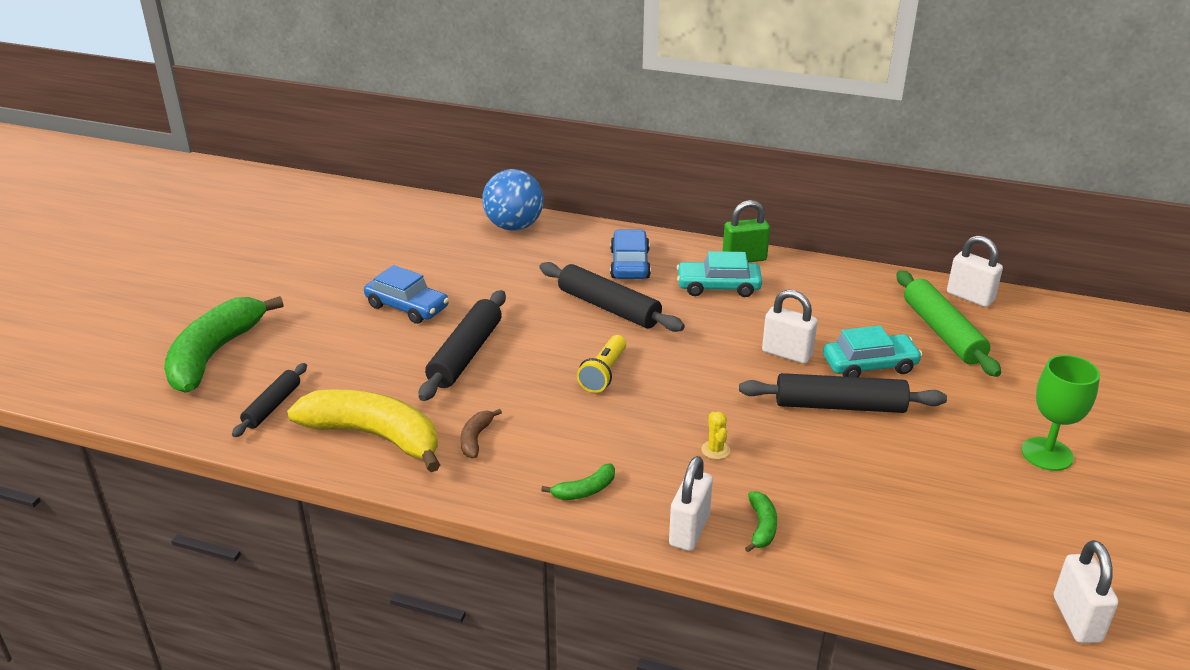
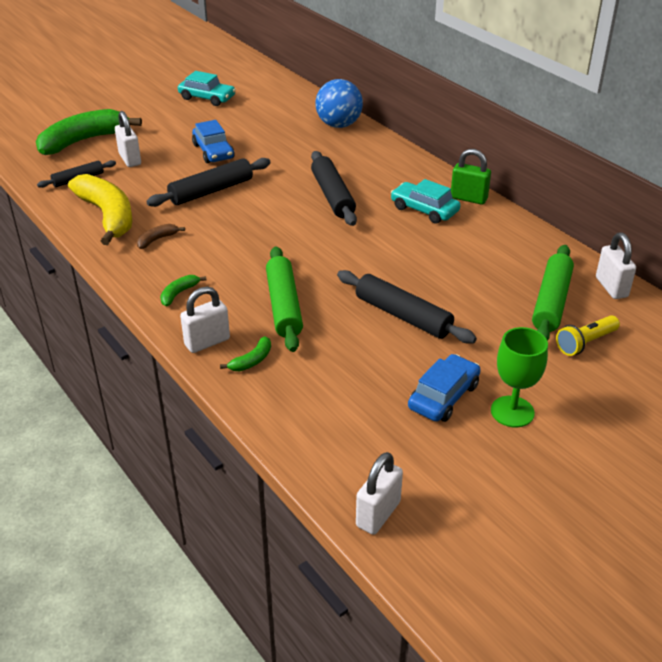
camera: 35 degrees right, 5 degrees up
(585, 490) = (179, 293): green banana -> green banana turned 120 degrees clockwise
(603, 373) = (276, 234): yellow flashlight -> yellow flashlight (585, 343)
(630, 264) = (383, 174): blue car -> blue car (443, 396)
(715, 450) = (284, 306): yellow cactus -> green rolling pin
(787, 354) = (412, 269): white padlock -> white padlock (130, 159)
(869, 365) = (462, 300): turquoise car -> turquoise car (207, 98)

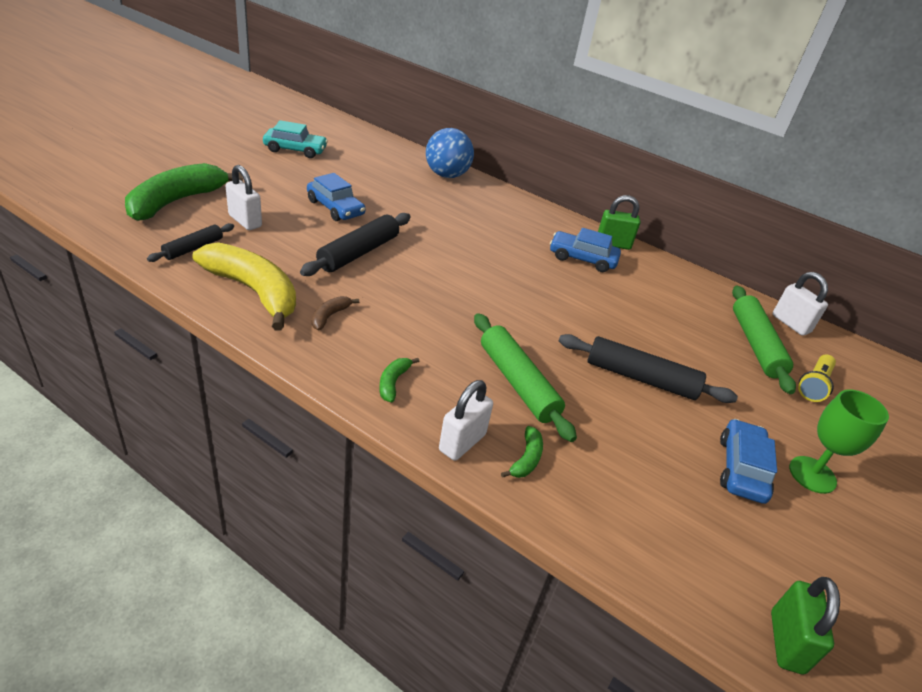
camera: 25 degrees left, 0 degrees up
(332, 196) = (487, 250): black rolling pin -> none
(378, 514) = (786, 642): white padlock -> green padlock
(424, 210) = (582, 258): turquoise car -> blue car

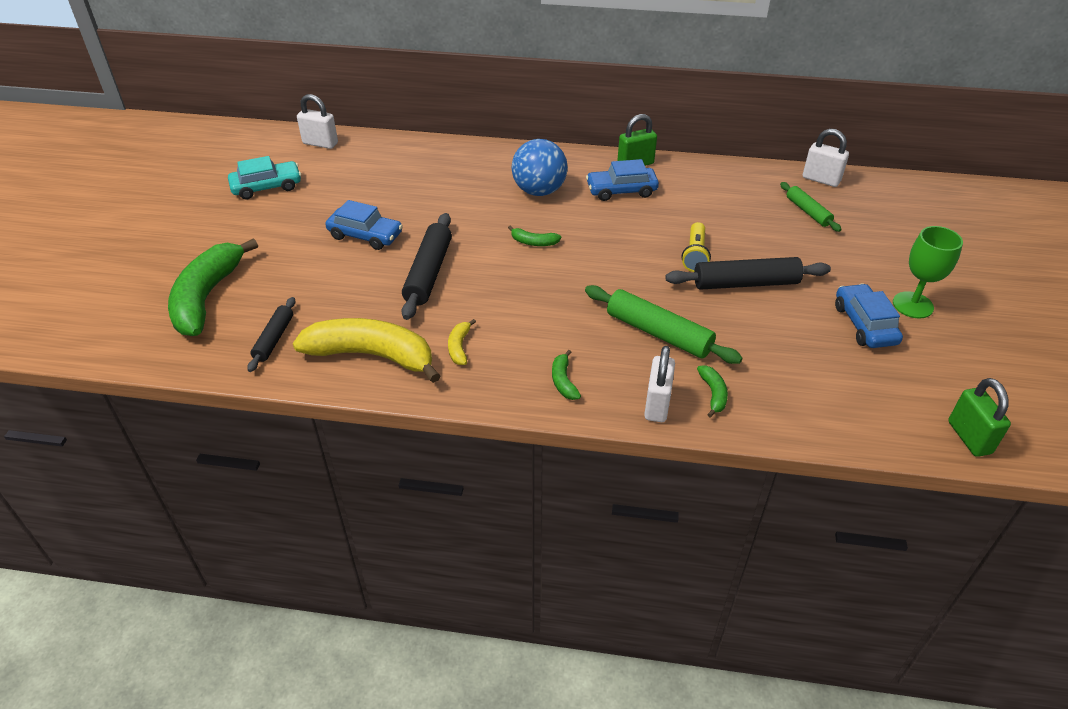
camera: 20 degrees left, 5 degrees up
(245, 221) = (294, 288): white padlock -> white padlock (320, 143)
(329, 316) = (459, 347): brown banana -> yellow banana
(446, 175) = (436, 153): blue ball -> blue ball (539, 191)
(468, 266) = (533, 242): none -> green banana
(755, 345) = (808, 212): green rolling pin -> green rolling pin, size x0.60
(814, 385) = (870, 228): yellow flashlight -> yellow flashlight (695, 255)

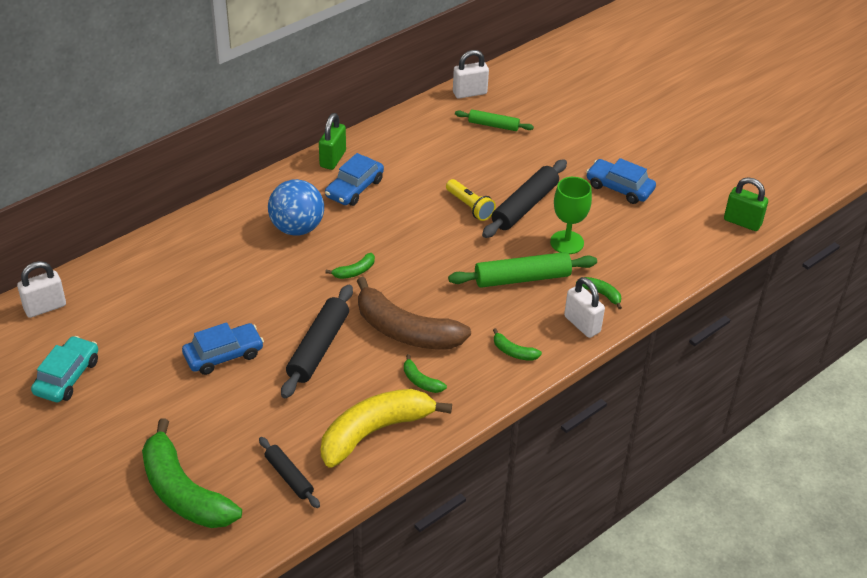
camera: 50 degrees left, 0 degrees up
(428, 273) = (318, 348): black rolling pin -> black rolling pin turned 60 degrees clockwise
(459, 347) = (421, 381): yellow banana -> green banana
(505, 305) = (405, 331): none -> brown banana
(912, 305) = (627, 156): green goblet -> green goblet (567, 242)

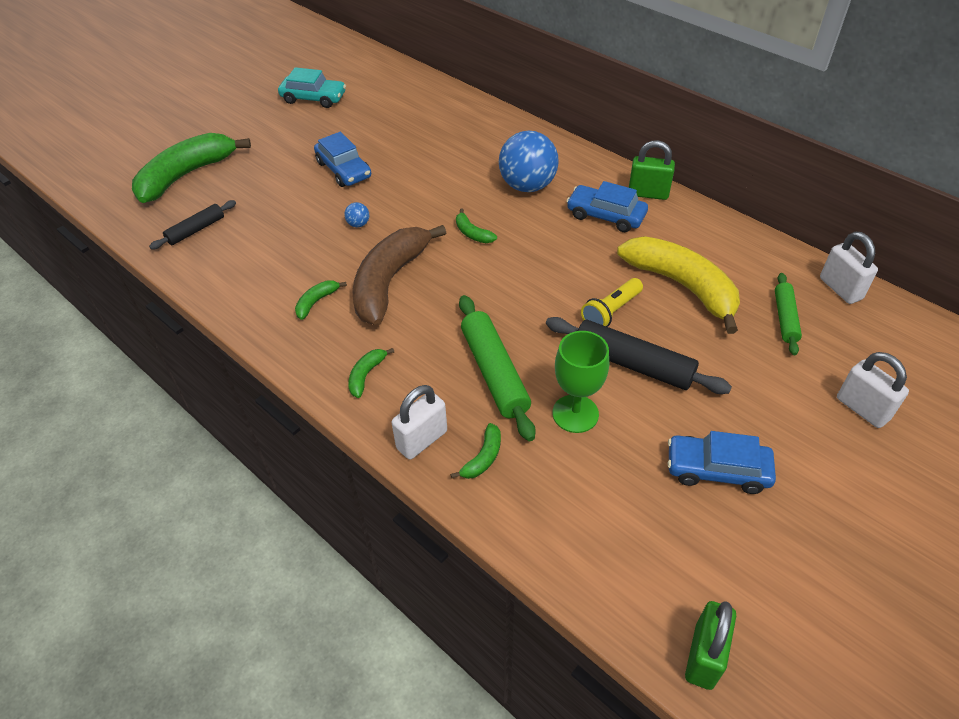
camera: 85 degrees right, 5 degrees up
(45, 307) = (389, 74): white padlock -> white padlock (862, 409)
(318, 348) = (358, 224): black rolling pin -> blue ball
(374, 431) = (247, 277): yellow banana -> yellow banana (682, 286)
(619, 188) = (717, 470): blue car -> blue car turned 105 degrees counterclockwise

